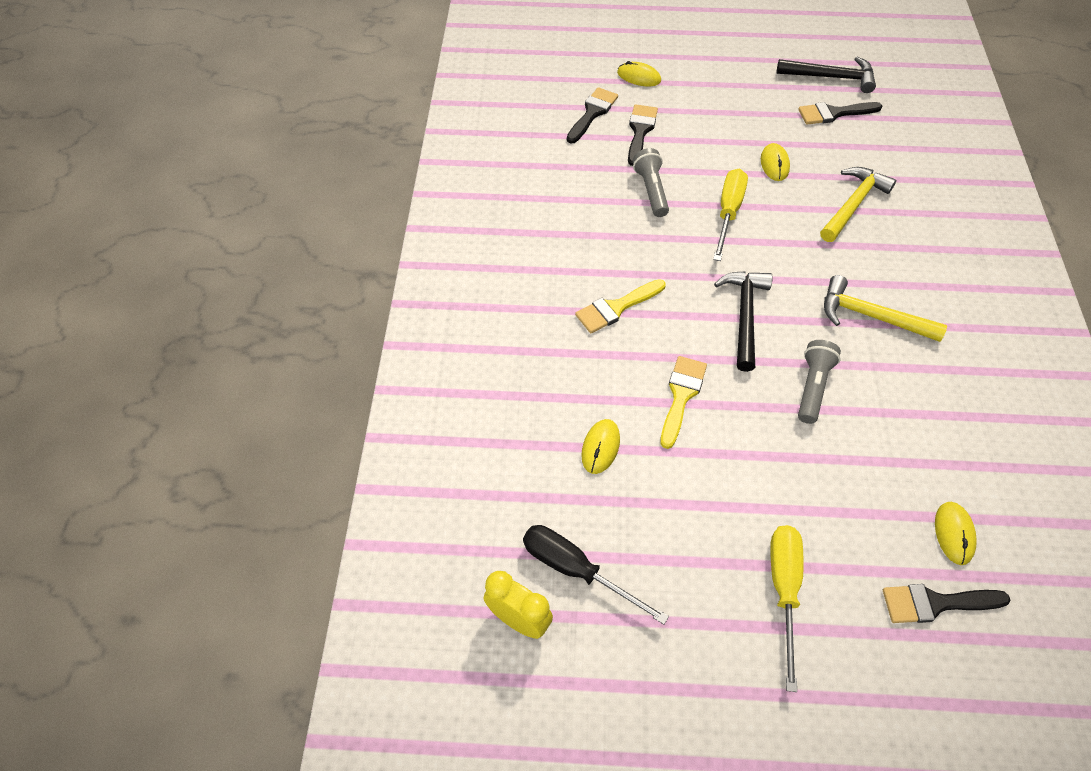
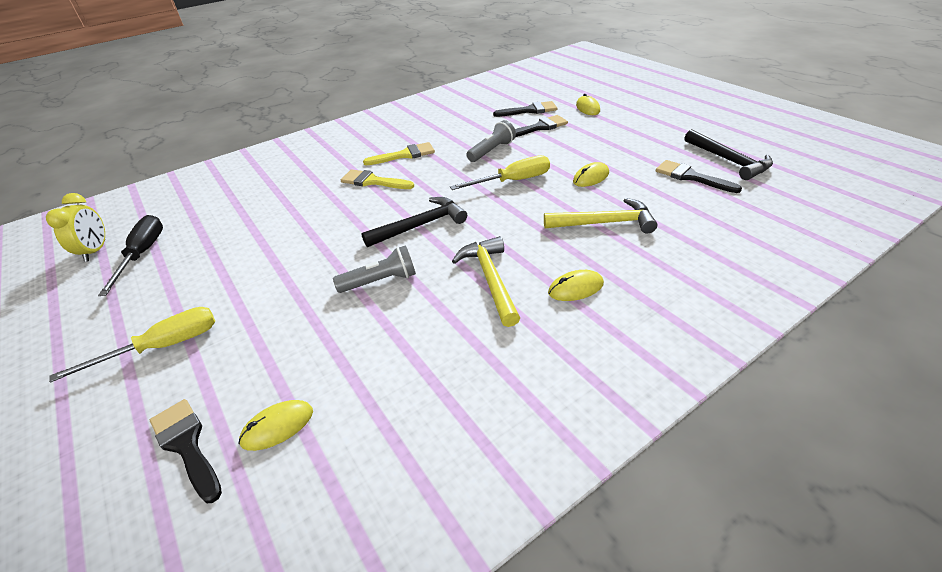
camera: 55 degrees right, 15 degrees down
(600, 447) = (249, 223): yellow mouse -> yellow mouse (575, 288)
(681, 395) = (319, 232): yellow brush -> yellow brush (405, 155)

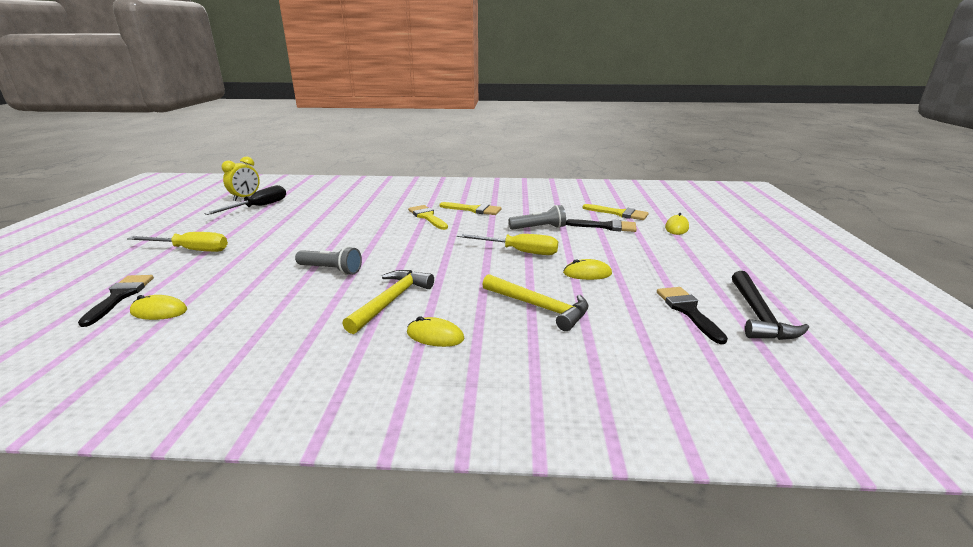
camera: 35 degrees right, 15 degrees down
(420, 225) = (409, 251): black hammer -> none
(530, 110) = (619, 213): black brush -> yellow brush

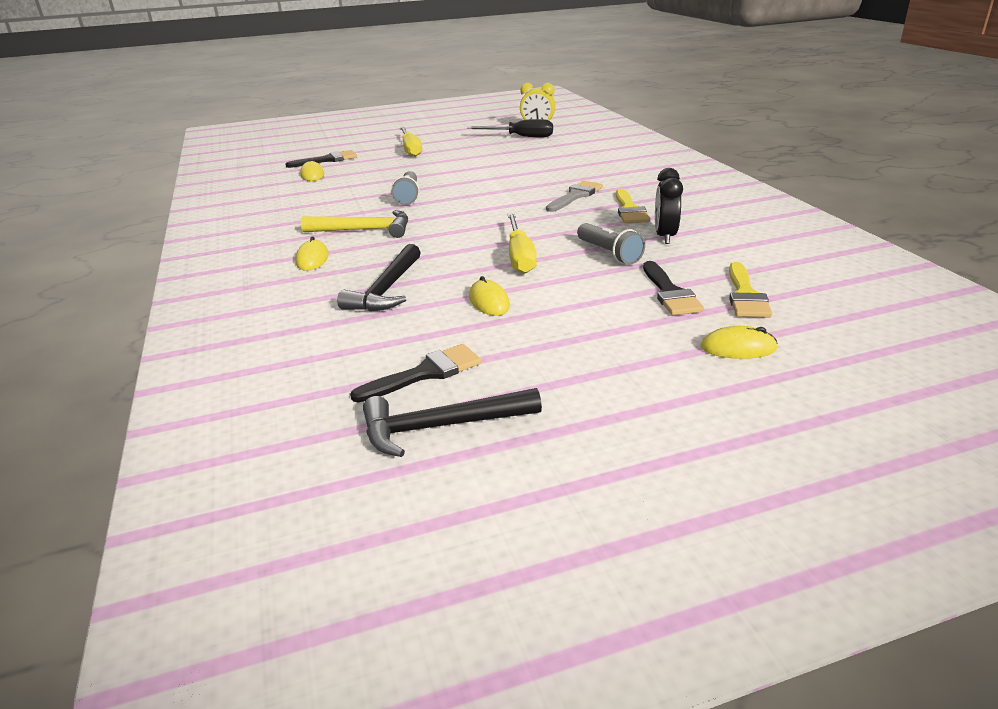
camera: 70 degrees right, 5 degrees up
(427, 217) = (575, 196): yellow brush -> grey brush
(527, 211) = (665, 236): none -> black clock
(539, 307) = (386, 289): yellow hammer -> black hammer

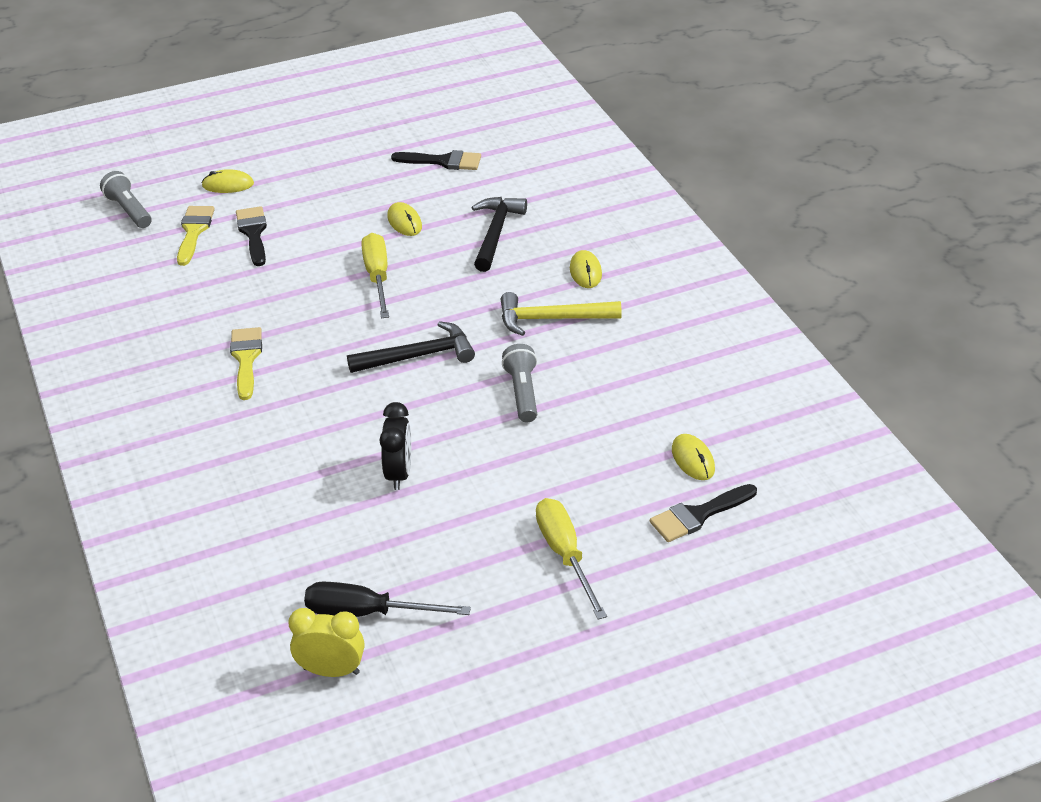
camera: 175 degrees right, 10 degrees up
(426, 373) = (443, 161): black brush -> black brush turned 135 degrees counterclockwise
(441, 427) = (427, 130): black hammer -> black hammer (418, 356)
(575, 196) = (303, 392): grey brush -> none
(609, 254) = (290, 282): grey flashlight -> grey flashlight (129, 210)
(665, 236) = (226, 309): black clock -> black clock (399, 473)

